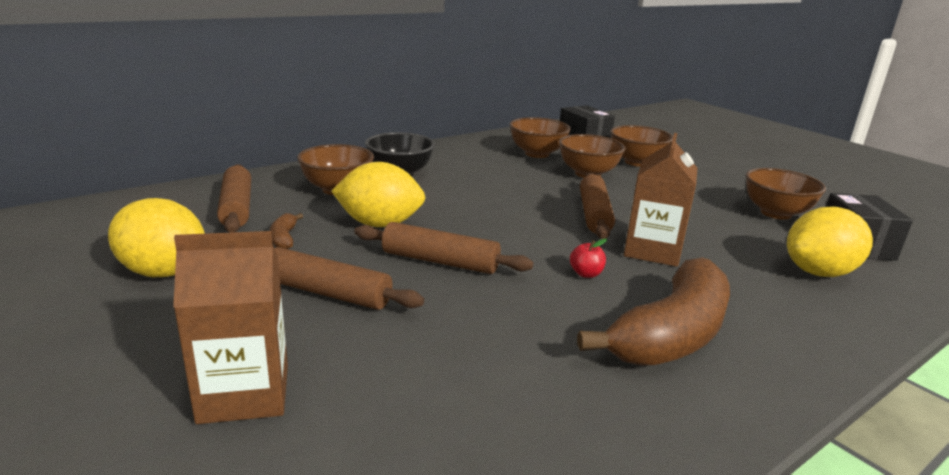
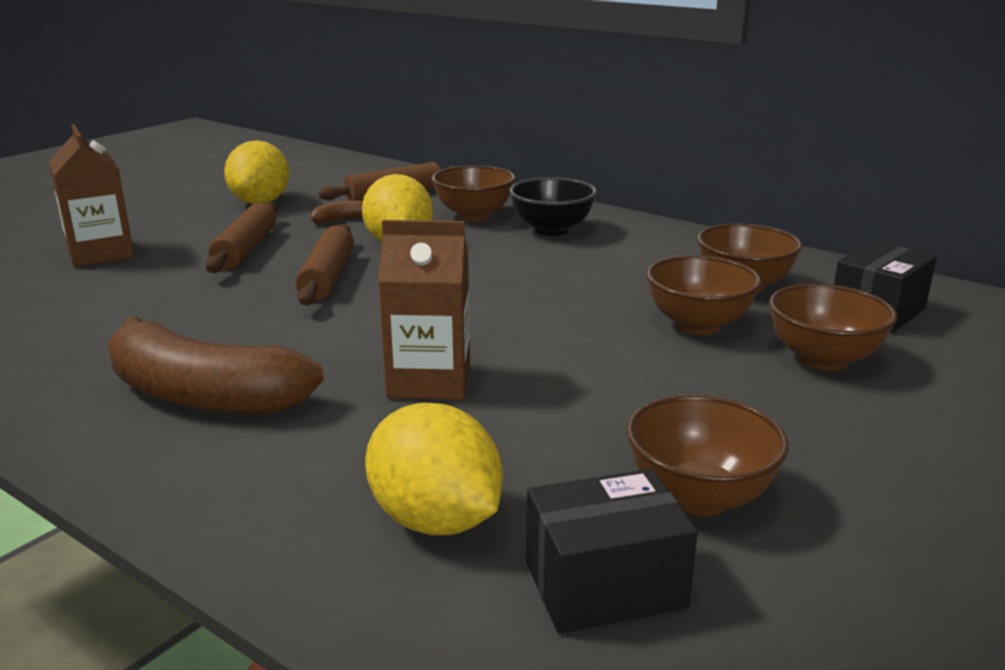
camera: 75 degrees right, 0 degrees up
(586, 274) = (334, 344): red apple -> none
(594, 214) = (526, 338): brown rolling pin -> none

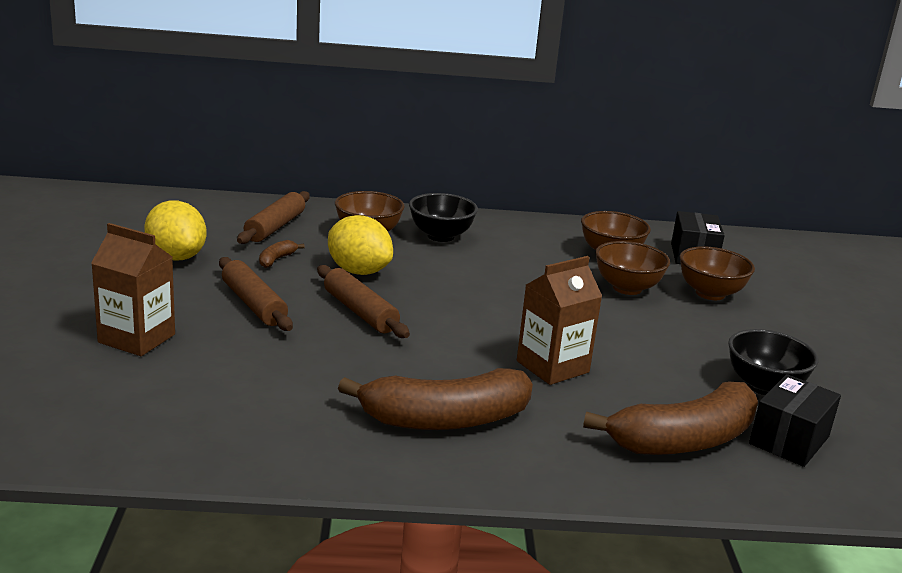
camera: 40 degrees left, 0 degrees up
(435, 520) = (683, 440): yellow lemon -> brown banana
(699, 497) = (764, 386): brown bowl -> black bowl

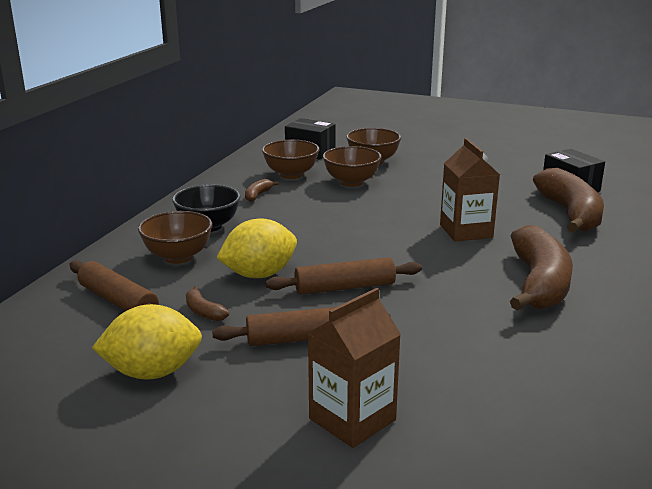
camera: 65 degrees left, 0 degrees up
(536, 246) = (258, 195): none -> brown banana
(764, 386) = (505, 178): black bowl -> none

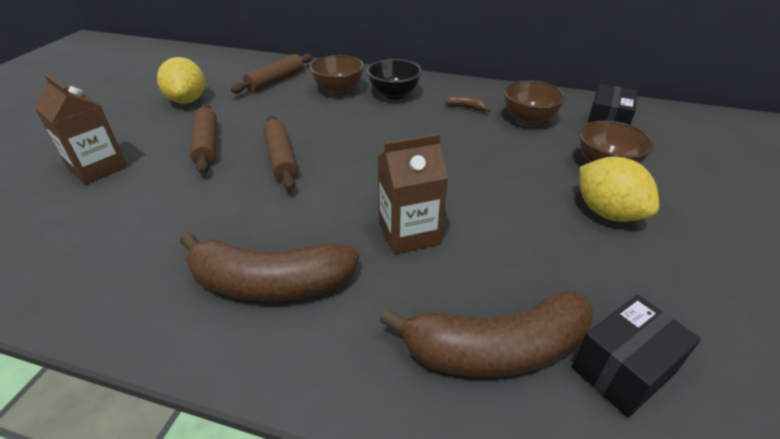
camera: 85 degrees right, 15 degrees up
(204, 312) = (255, 107): brown banana -> none
(259, 274) = (308, 121): yellow lemon -> yellow lemon (607, 212)
(351, 182) = (526, 154): brown bowl -> none

